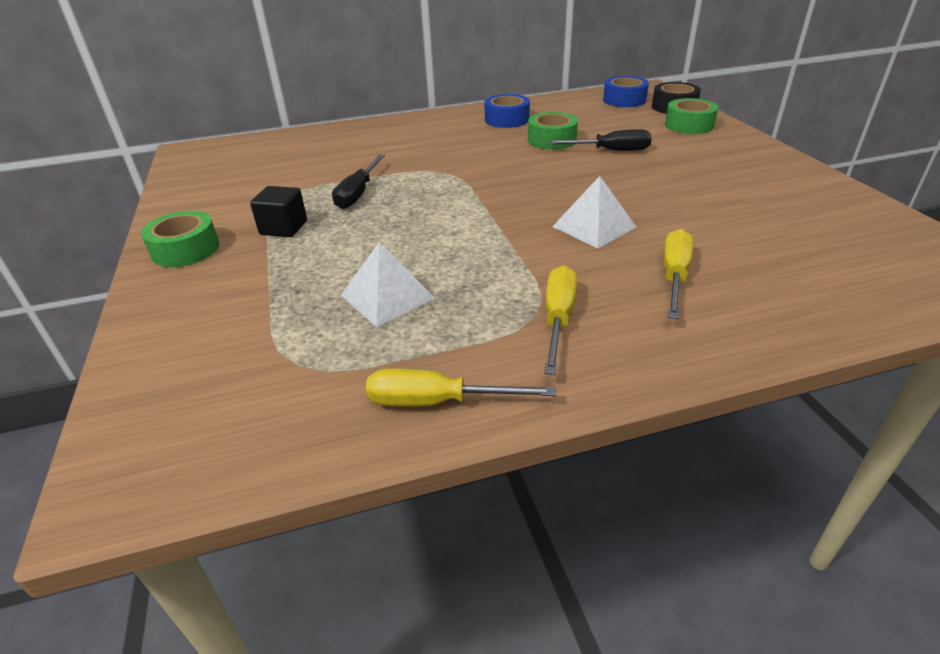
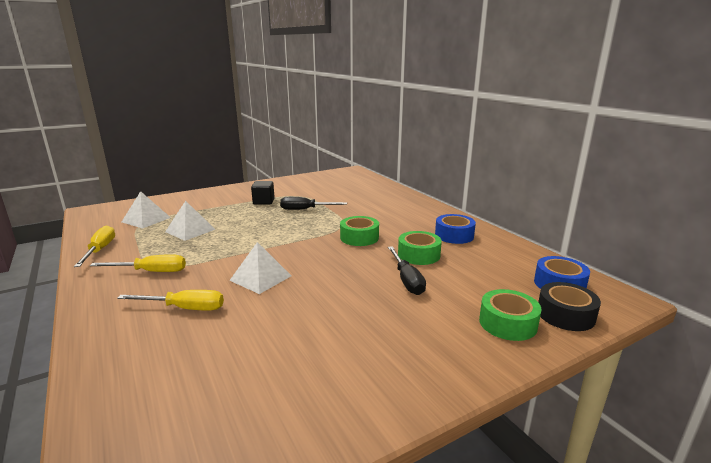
camera: 75 degrees right, 15 degrees down
(185, 249) = (244, 189): green tape -> green tape (359, 237)
(281, 363) = (146, 219): none -> white pyramid

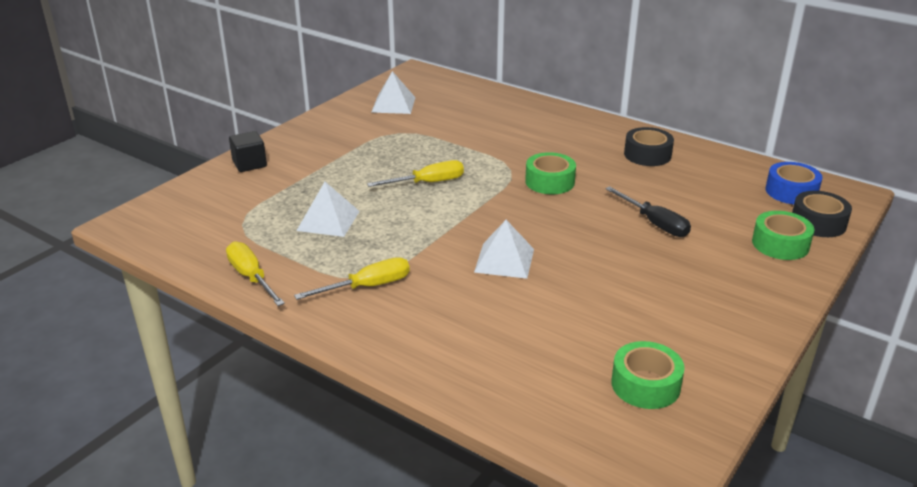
camera: 25 degrees left, 10 degrees up
(146, 219) = (238, 219): white pyramid -> white pyramid (393, 104)
(185, 308) = (471, 315): yellow screwdriver -> yellow screwdriver (428, 183)
(263, 201) = (362, 152): black cube -> black cube (249, 164)
(305, 209) = (436, 154): black screwdriver -> none
(418, 255) = (636, 189): green tape -> green tape (645, 385)
(454, 235) = (647, 155): blue tape -> black tape

